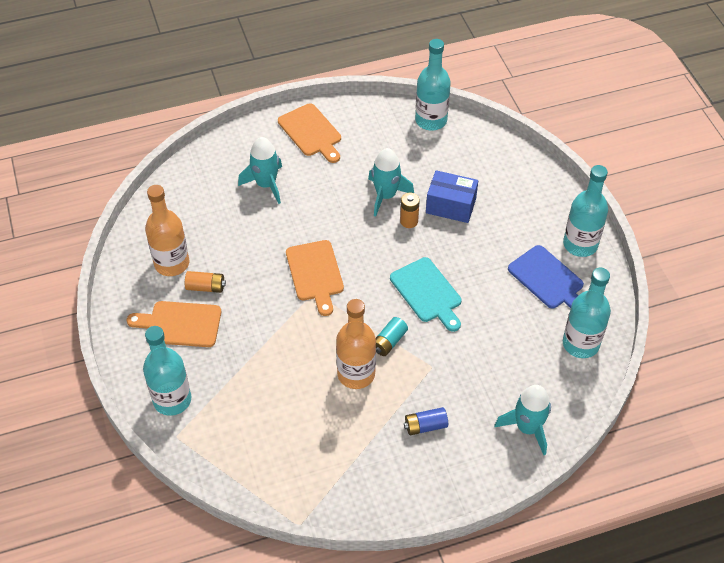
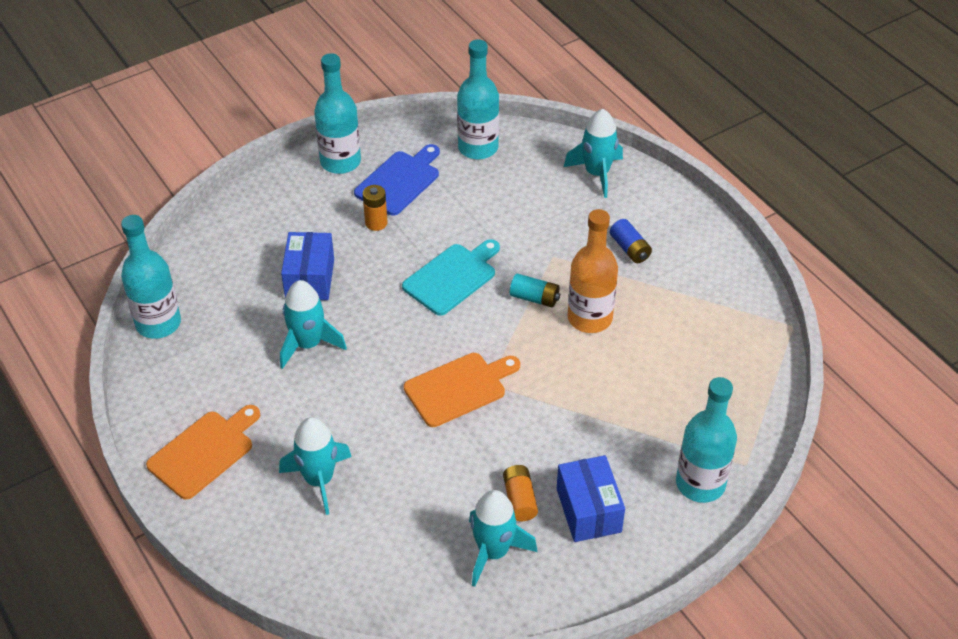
camera: 105 degrees left, 5 degrees down
(172, 263) = (493, 552): orange bottle -> turquoise rocket
(180, 324) = (588, 510): orange cutting board -> blue box
(409, 221) = (346, 313): orange battery -> orange battery (376, 223)

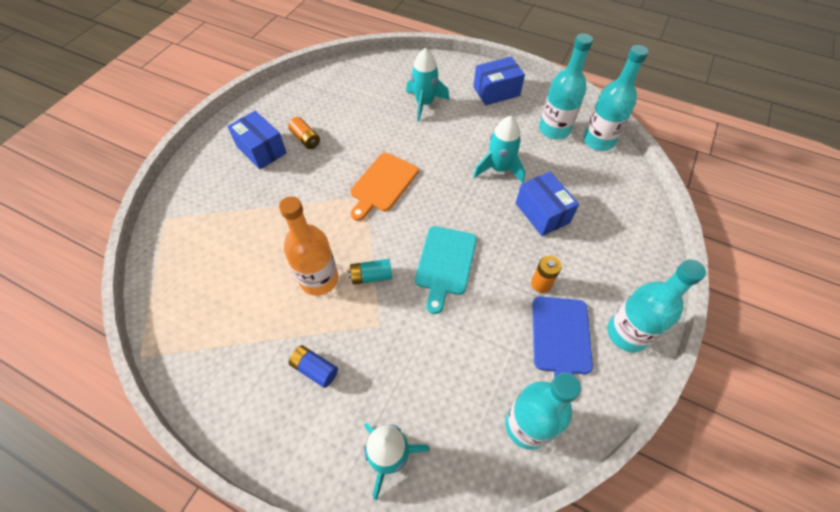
camera: 150 degrees right, 10 degrees up
(204, 452) = (496, 91): orange cutting board -> blue box
(493, 552) = (306, 110): turquoise rocket -> none
(700, 484) = (194, 193): turquoise bottle -> turquoise bottle (554, 129)

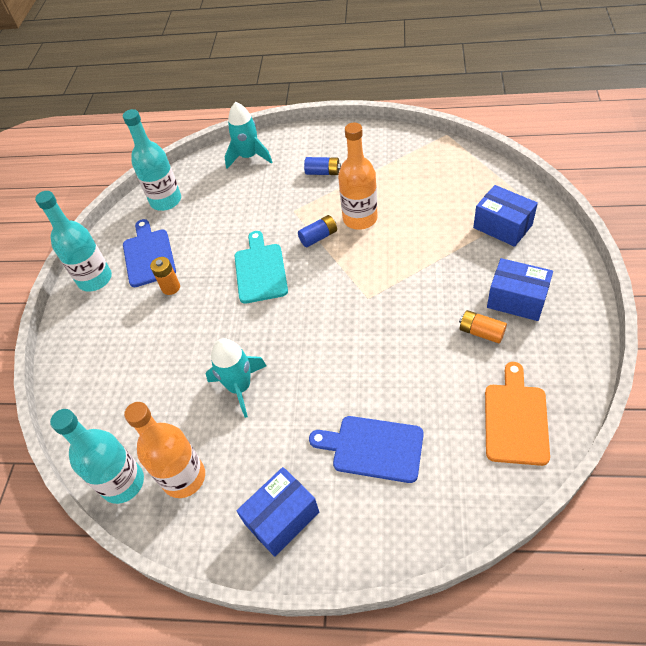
camera: 165 degrees right, 5 degrees down
(371, 276) = (318, 237): turquoise battery -> blue battery
(382, 184) = (358, 316): orange cutting board -> orange cutting board (515, 419)
(424, 103) = (373, 448): turquoise rocket -> blue cutting board
(542, 213) = (180, 353): blue box -> blue box (502, 226)
(554, 129) = (184, 477): turquoise bottle -> orange bottle

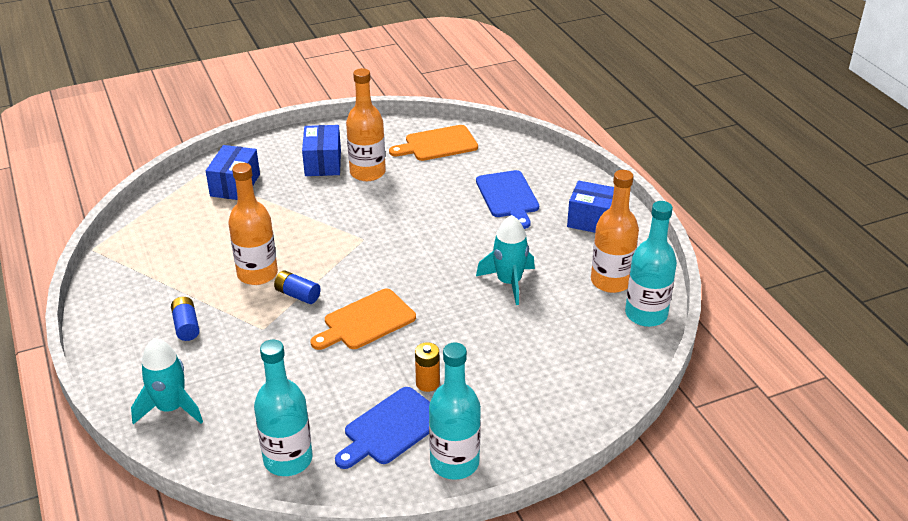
camera: 125 degrees left, 15 degrees down
(260, 270) = (366, 321): turquoise cutting board -> orange cutting board
(481, 332) = (367, 172): orange battery -> orange bottle

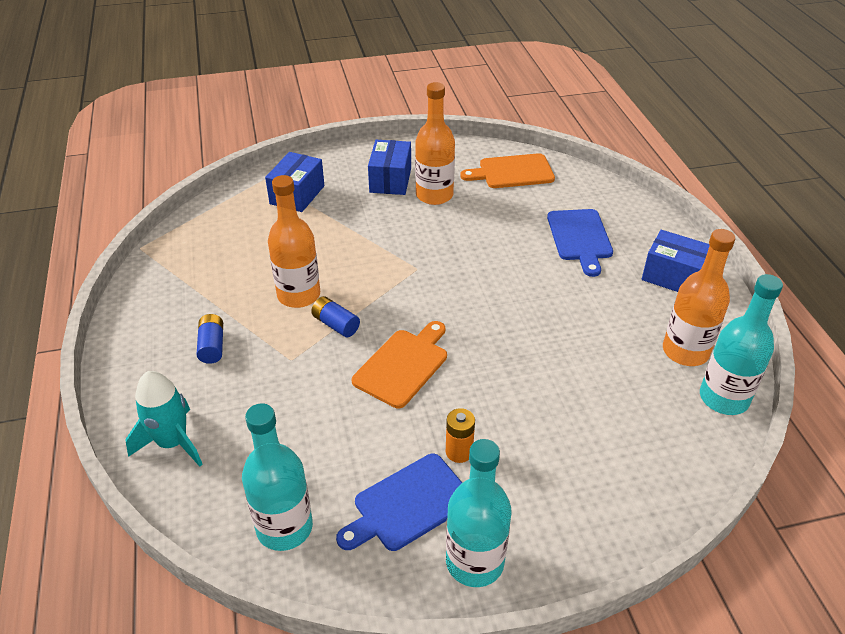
camera: 10 degrees right, 5 degrees up
(366, 321) = (403, 365): orange cutting board -> orange cutting board turned 150 degrees clockwise
(509, 282) = (568, 338): turquoise rocket -> none

